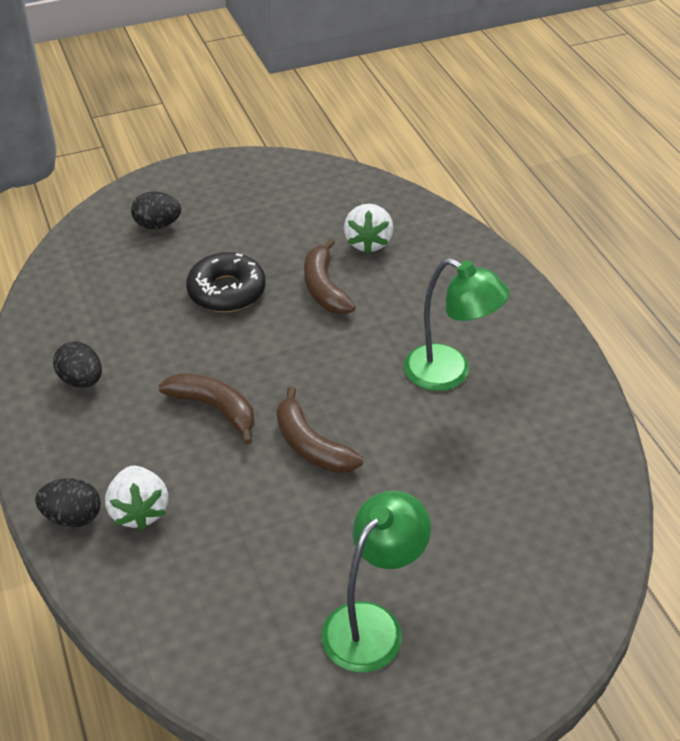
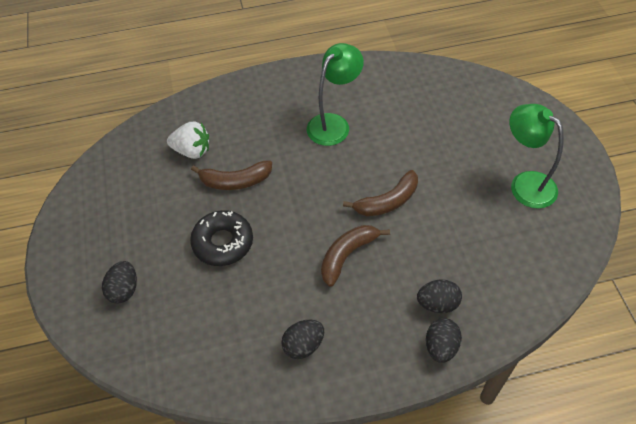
camera: 80 degrees left, 10 degrees up
(139, 511) = (437, 304): white strawberry -> black egg

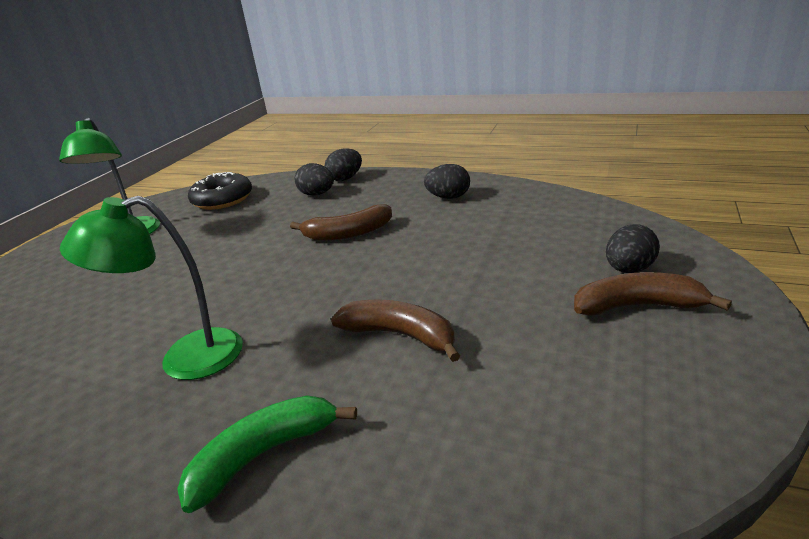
camera: 145 degrees left, 25 degrees down
(192, 151) = (435, 411): white strawberry -> none
(223, 242) = (471, 276): black donut -> black donut (222, 199)
(248, 107) = (263, 454): none -> green banana
(387, 201) = (256, 258): brown banana -> brown banana (638, 306)

